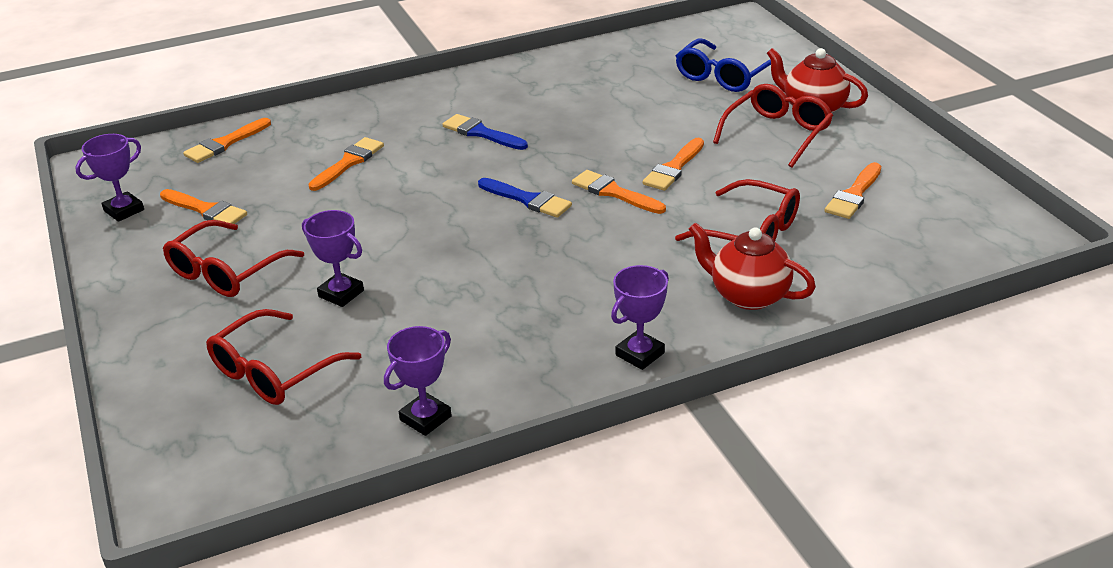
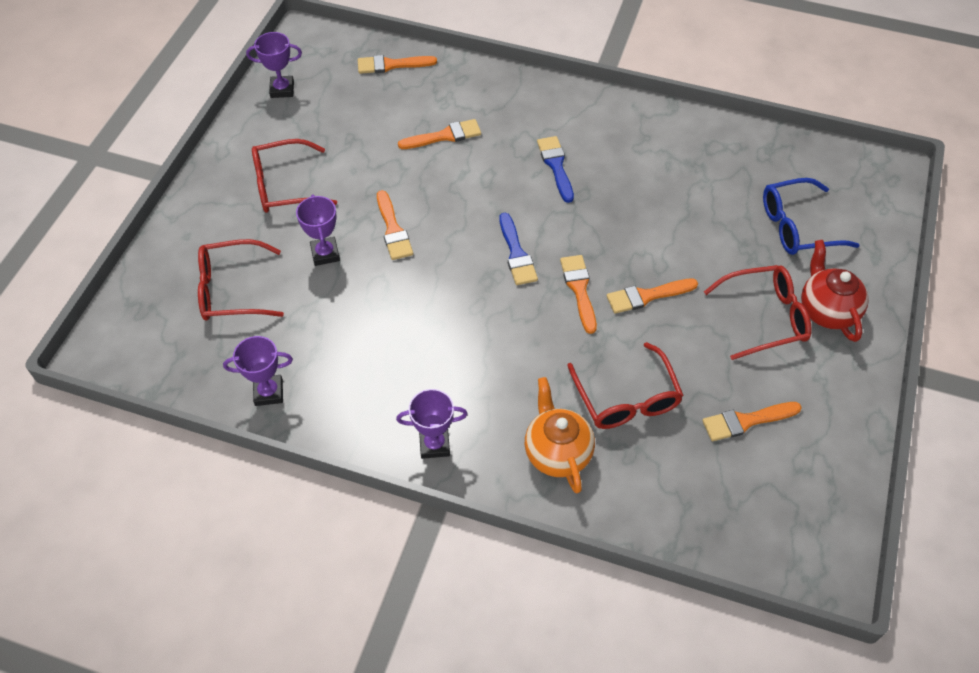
camera: 40 degrees right, 20 degrees up
(205, 210) = (324, 121): orange brush -> orange brush (393, 229)
(748, 295) = (557, 452): red teapot -> orange teapot

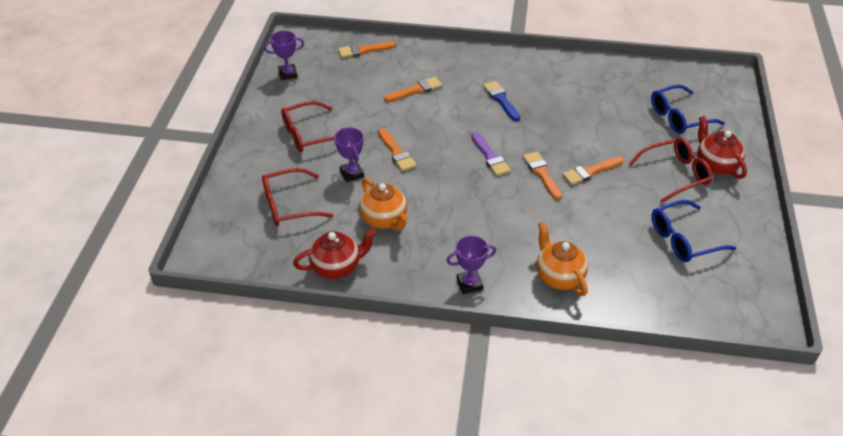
camera: 10 degrees left, 10 degrees down
(269, 392) = (337, 267): purple trophy -> red teapot
(349, 330) = (384, 220): none -> orange teapot
(516, 253) = (490, 157): blue brush -> purple brush
(626, 398) = (596, 236): red glasses -> none
(746, 421) = (683, 239): orange brush -> blue glasses

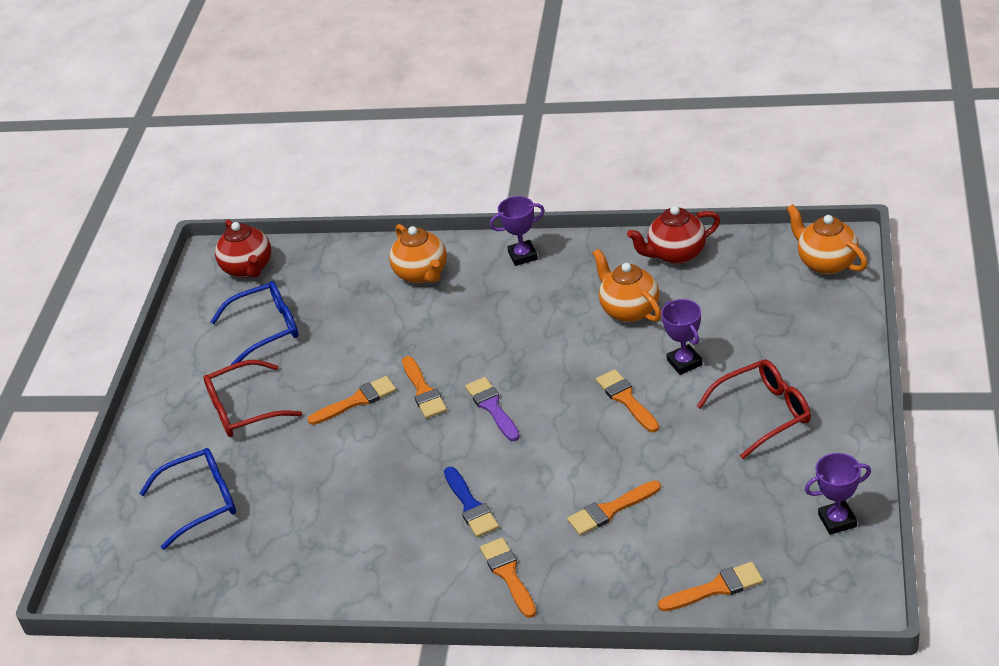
camera: 175 degrees left, 5 degrees down
(219, 242) = (826, 263): none -> orange teapot
(289, 205) = (756, 313): red glasses -> none
(476, 64) = (508, 575): none -> orange brush
(715, 165) = (183, 428): red teapot -> red teapot (248, 268)

